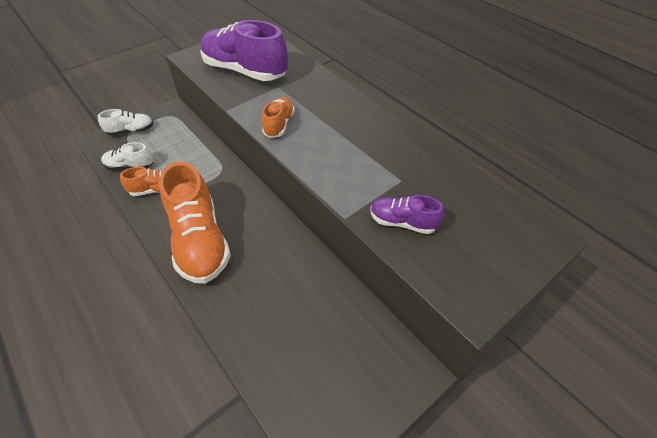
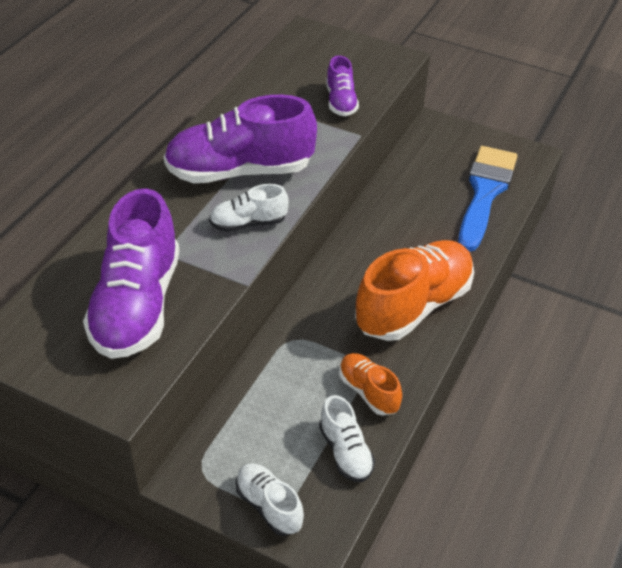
camera: 115 degrees left, 5 degrees down
(279, 125) = (248, 223): orange shoe -> white shoe
(288, 363) = (485, 193): none -> blue brush
(336, 134) = (240, 171): none -> purple shoe

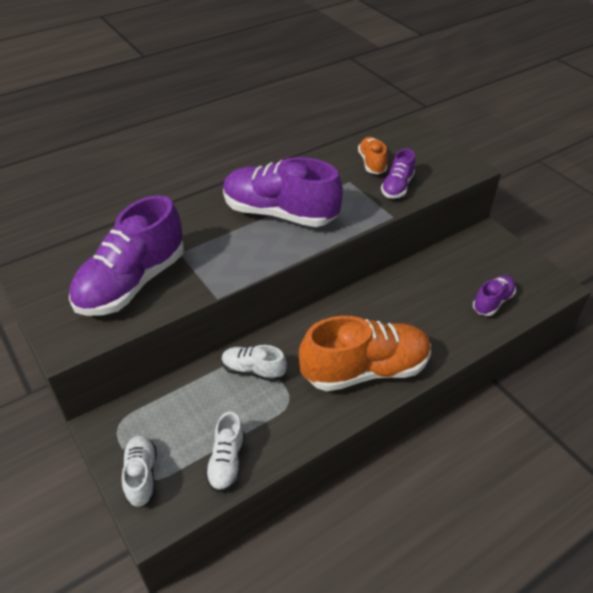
camera: 30 degrees right, 0 degrees up
(248, 223) = (255, 253): white shoe -> white shoe (253, 370)
(368, 392) = (279, 422): orange shoe -> orange shoe (372, 163)
(485, 193) = (492, 302): blue brush -> purple shoe

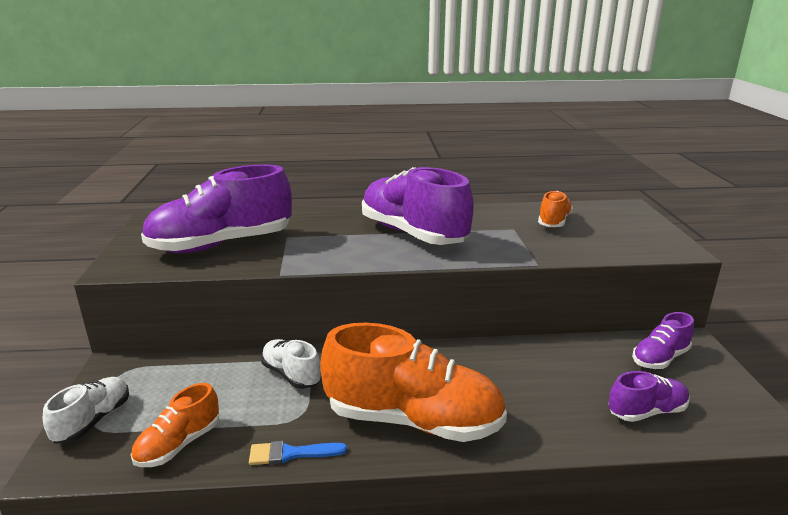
camera: 30 degrees right, 20 degrees down
(227, 462) = (179, 444): white shoe -> orange shoe
(309, 431) = (291, 453): none -> blue brush
(397, 187) = (566, 244): purple shoe -> purple shoe (660, 358)

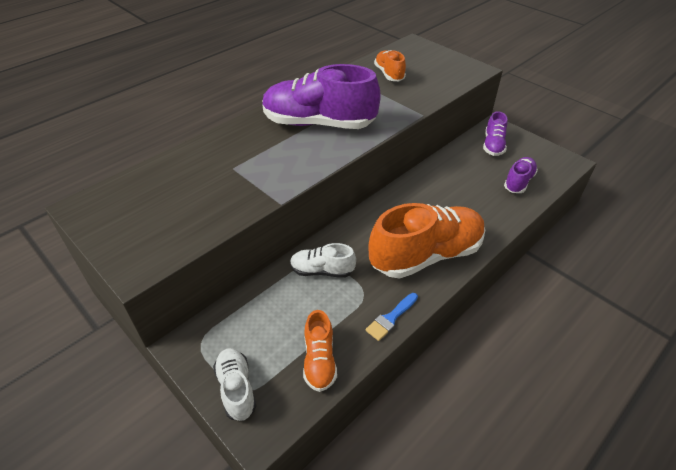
camera: 40 degrees left, 20 degrees up
(222, 244) = (191, 200): purple shoe -> none

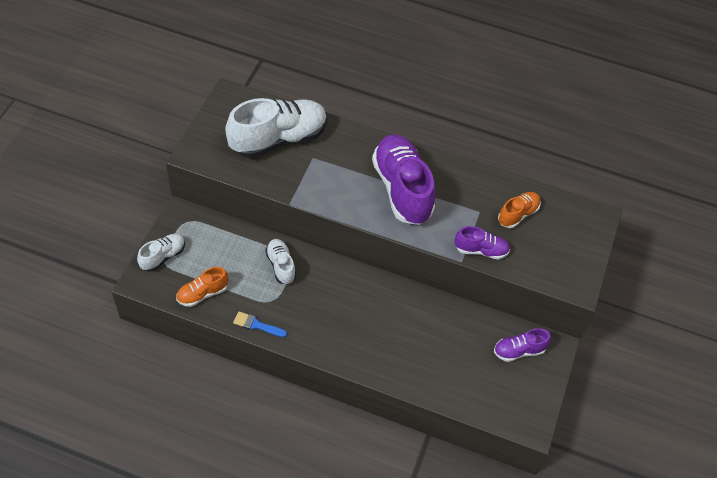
camera: 60 degrees right, 10 degrees up
(184, 186) = (278, 139): none -> white shoe
(426, 255) = (332, 331): orange shoe -> none
(518, 182) = (470, 384): purple shoe -> purple shoe (481, 250)

